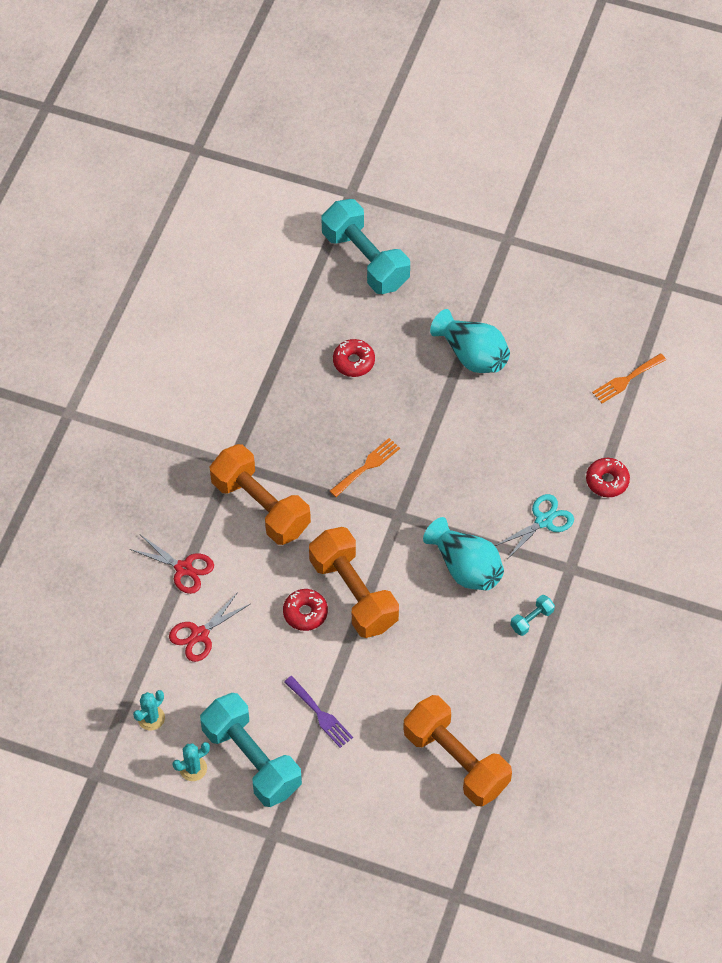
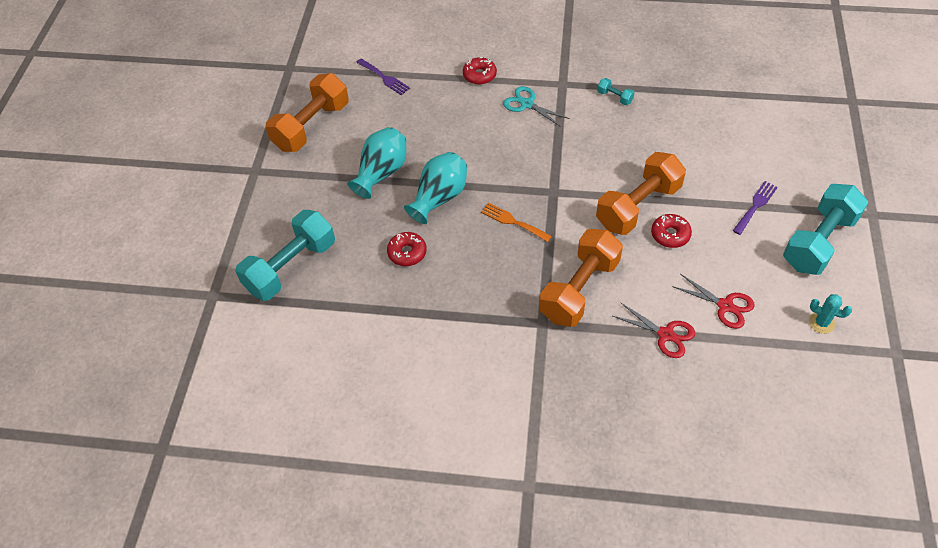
camera: 100 degrees left, 5 degrees down
(183, 568) = (665, 334): red scissors -> red scissors turned 105 degrees clockwise
(193, 768) = (849, 280): turquoise cactus -> none
(456, 760) = (750, 119): orange dumbbell -> orange dumbbell (311, 126)
(465, 567) = (585, 142): turquoise vase -> turquoise vase (439, 197)
(626, 380) = (384, 78): orange fork -> purple fork

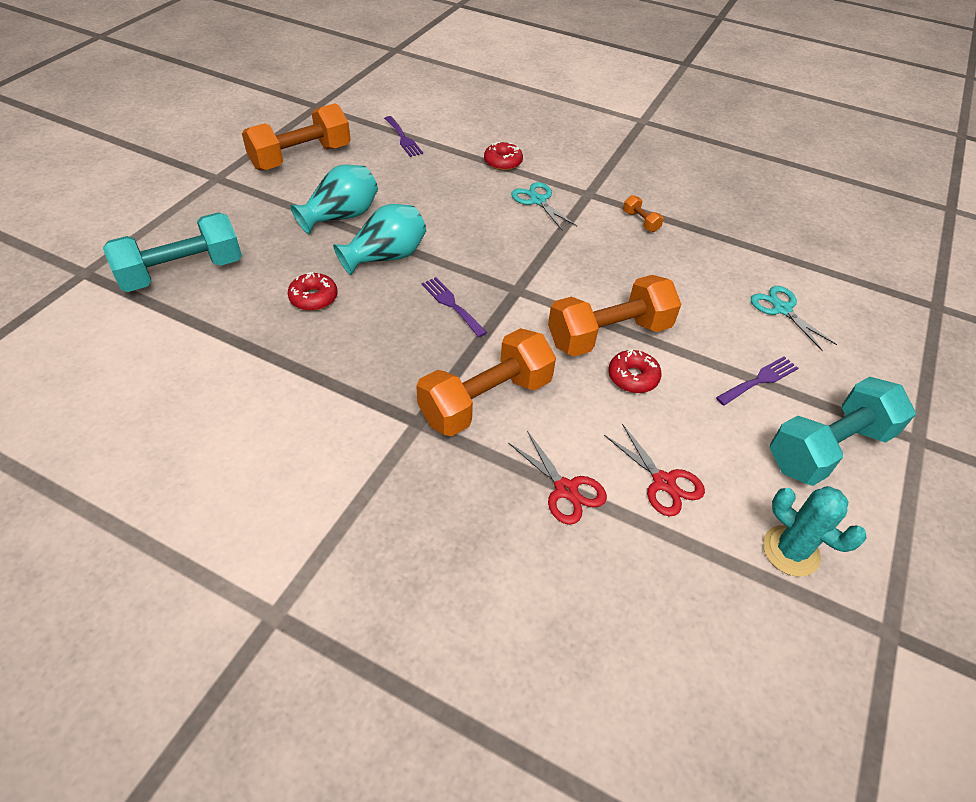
camera: 15 degrees right, 5 degrees down
(512, 221) = (451, 304): orange fork -> purple fork
(614, 97) = (640, 221): turquoise dumbbell -> orange dumbbell
(748, 141) = (782, 309): none -> turquoise scissors
(821, 323) = (790, 551): turquoise cactus -> turquoise cactus, size x1.52

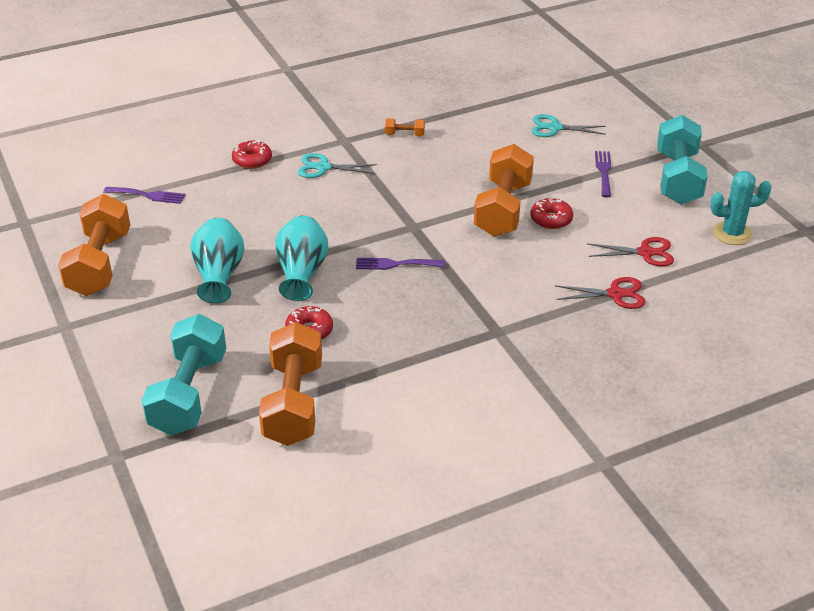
camera: 50 degrees left, 10 degrees down
(486, 400) = (508, 292): orange dumbbell -> orange dumbbell (293, 403)

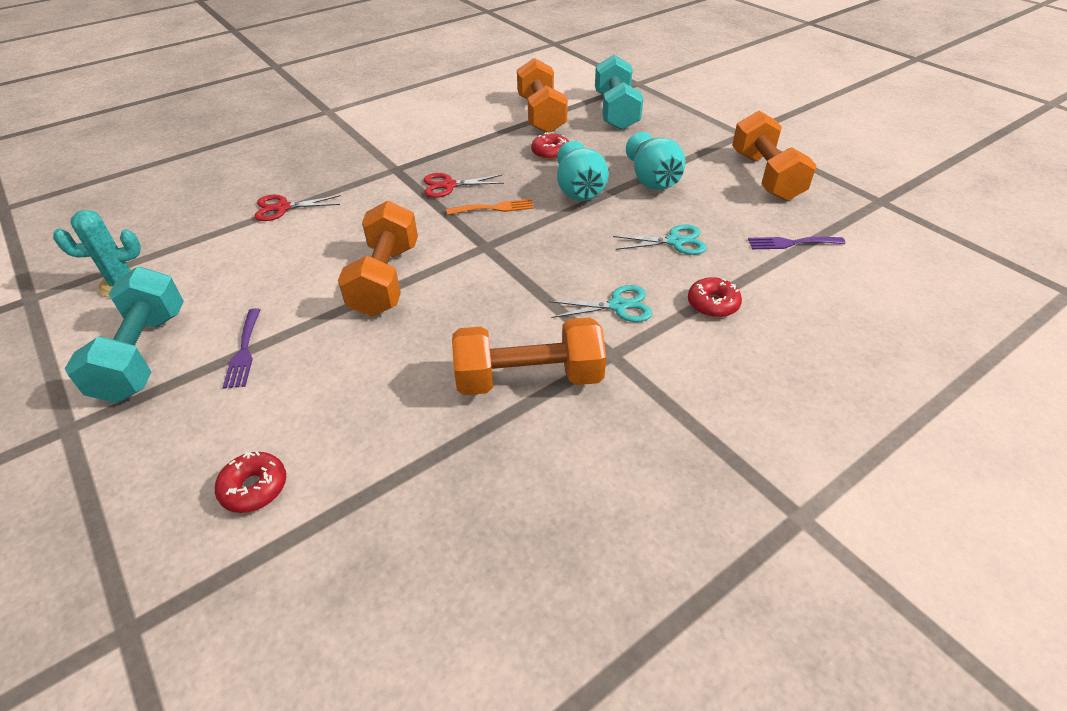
camera: 170 degrees right, 5 degrees up
(395, 264) = (494, 208): purple fork -> orange fork
(404, 134) = (529, 378): orange dumbbell -> orange dumbbell, size x2.44
(551, 219) = (330, 273): red donut -> red donut (254, 488)
(554, 128) = (295, 429): turquoise scissors -> turquoise scissors (675, 241)
(645, 253) = (236, 249): red scissors -> red scissors (448, 185)

